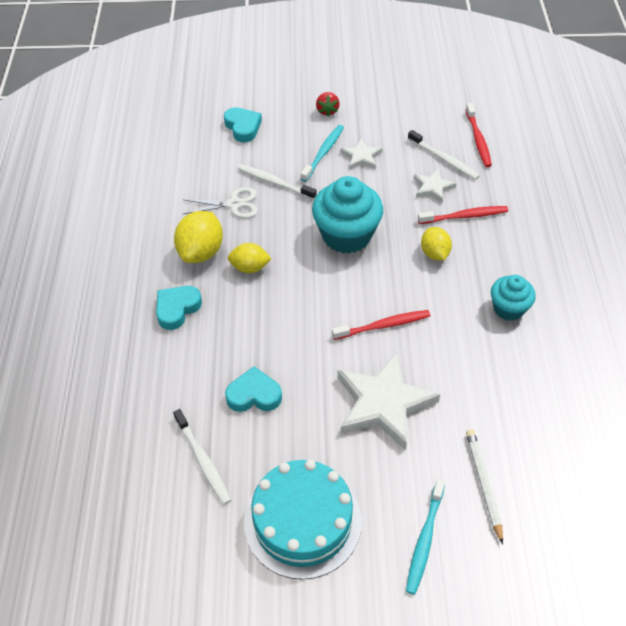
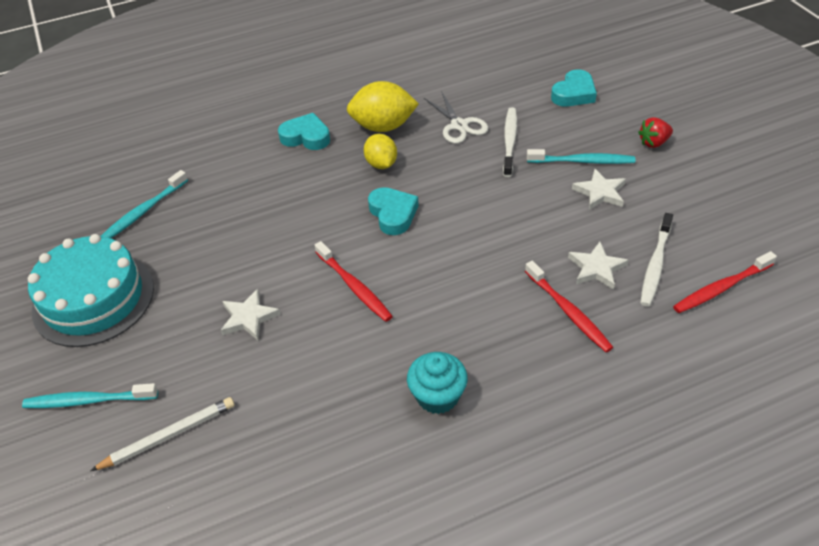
camera: 70 degrees right, 5 degrees down
(203, 461) = (143, 212): white toothbrush -> turquoise toothbrush
(254, 395) = (226, 219): turquoise heart -> turquoise heart (393, 214)
(346, 235) = (469, 218): turquoise cupcake -> none
(383, 403) = (249, 317): white star -> white star, size x0.50
(434, 253) = (487, 300): yellow lemon -> none

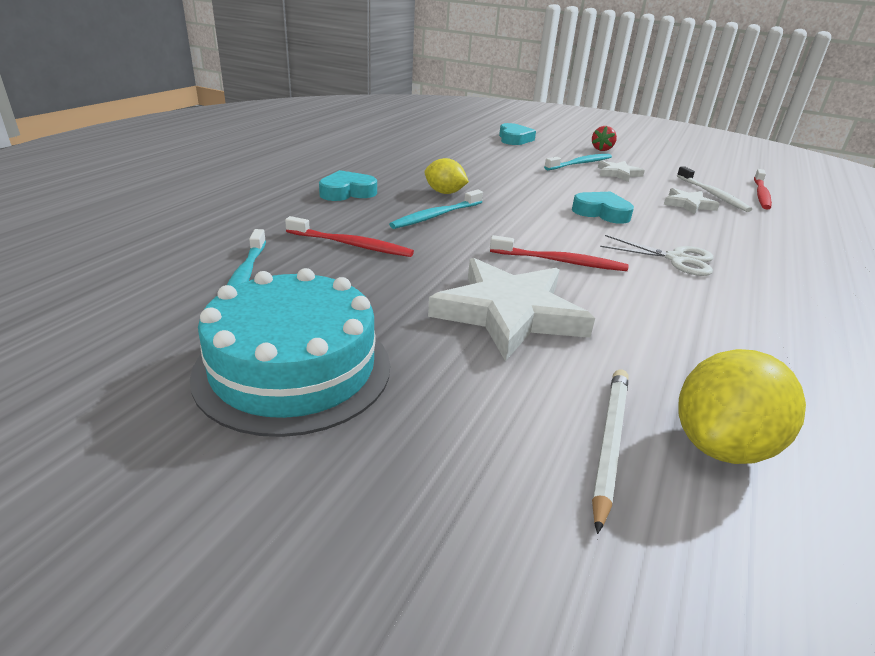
camera: 45 degrees left, 15 degrees down
(88, 400) = (453, 467): turquoise toothbrush -> turquoise toothbrush (435, 216)
(249, 317) = (509, 313): white star -> white star, size x1.99
(383, 126) = (407, 175): yellow lemon -> yellow lemon (721, 445)
(393, 214) = (507, 215): turquoise heart -> turquoise heart (601, 212)
(437, 396) = (747, 299): turquoise cupcake -> none
(459, 125) = (466, 164): white scissors -> white scissors (676, 259)
(510, 141) = (516, 164): white toothbrush -> none
(568, 312) = (718, 227): red toothbrush -> red toothbrush (351, 245)

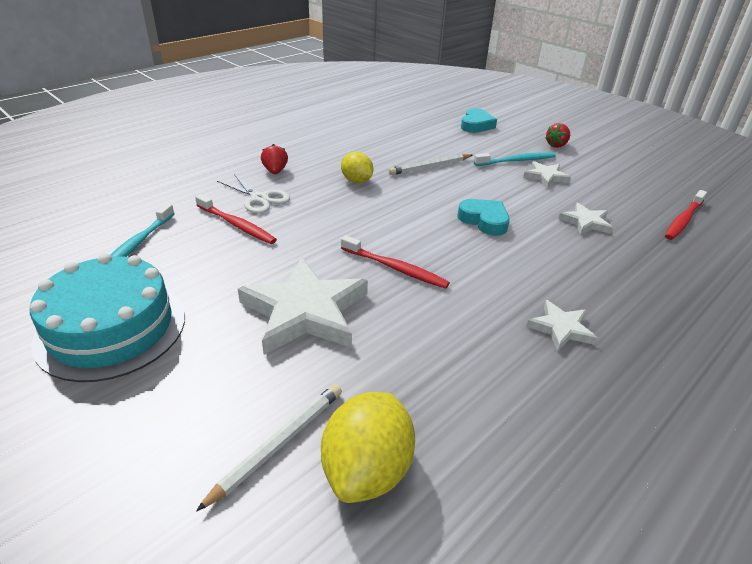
camera: 20 degrees right, 5 degrees up
(347, 192) = (275, 171): turquoise heart -> red strawberry
(435, 216) = (328, 205): turquoise toothbrush -> none
(505, 175) = (429, 167): none -> white pencil
(676, 259) = (509, 283): white scissors -> white scissors (259, 198)
(712, 194) = (625, 214): white toothbrush -> none
(721, 445) = (367, 470): yellow lemon -> yellow lemon turned 45 degrees counterclockwise
(757, 288) = (561, 328): none -> white star

